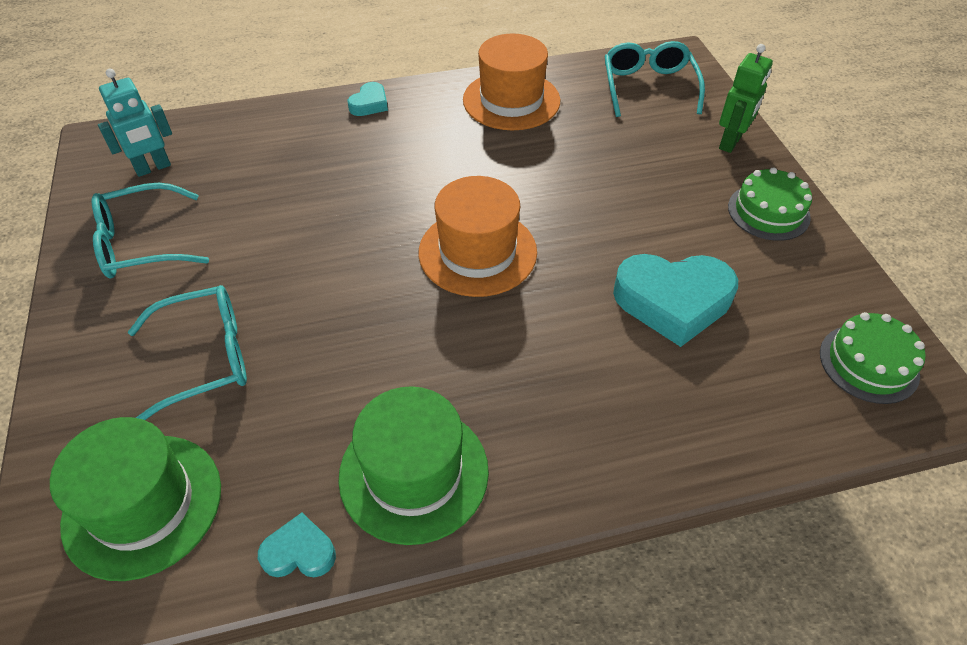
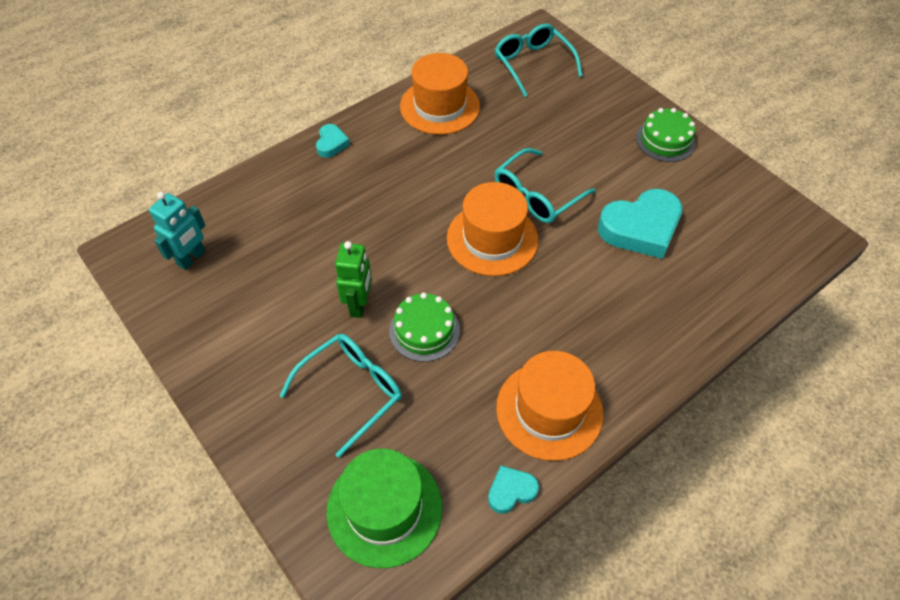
camera: 25 degrees left, 5 degrees up
(141, 243) = (233, 324): turquoise glasses -> turquoise glasses (536, 195)
(414, 473) = (549, 410): green hat -> orange hat
(730, 143) = (613, 93): green robot -> green robot (359, 305)
(868, 363) = (775, 227): green cake -> green cake (424, 330)

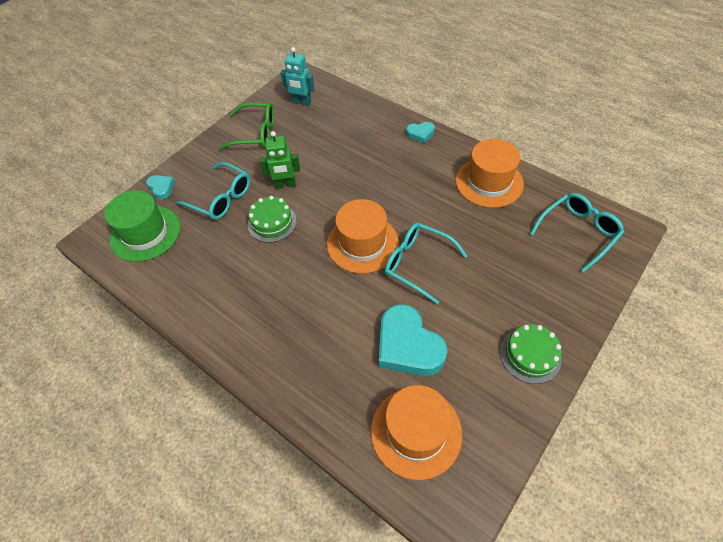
camera: 80 degrees right, 0 degrees up
(229, 329) = (255, 133): none -> green glasses
(511, 491) = (158, 294): turquoise heart -> turquoise heart (161, 188)
(549, 410) = (219, 306): orange hat -> orange hat (416, 432)

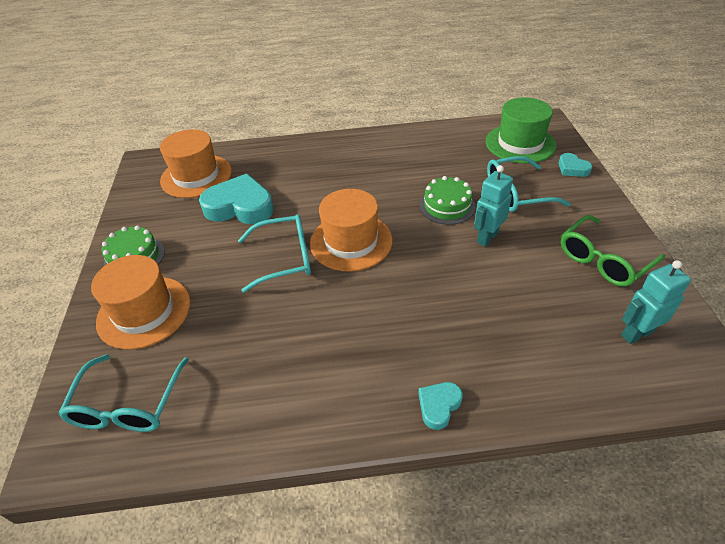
camera: 135 degrees right, 10 degrees down
(161, 188) = (572, 168): turquoise heart -> turquoise heart turned 45 degrees clockwise
(285, 185) = (487, 237): green robot -> turquoise robot
(489, 182) = (282, 397): orange hat -> orange hat (144, 312)

